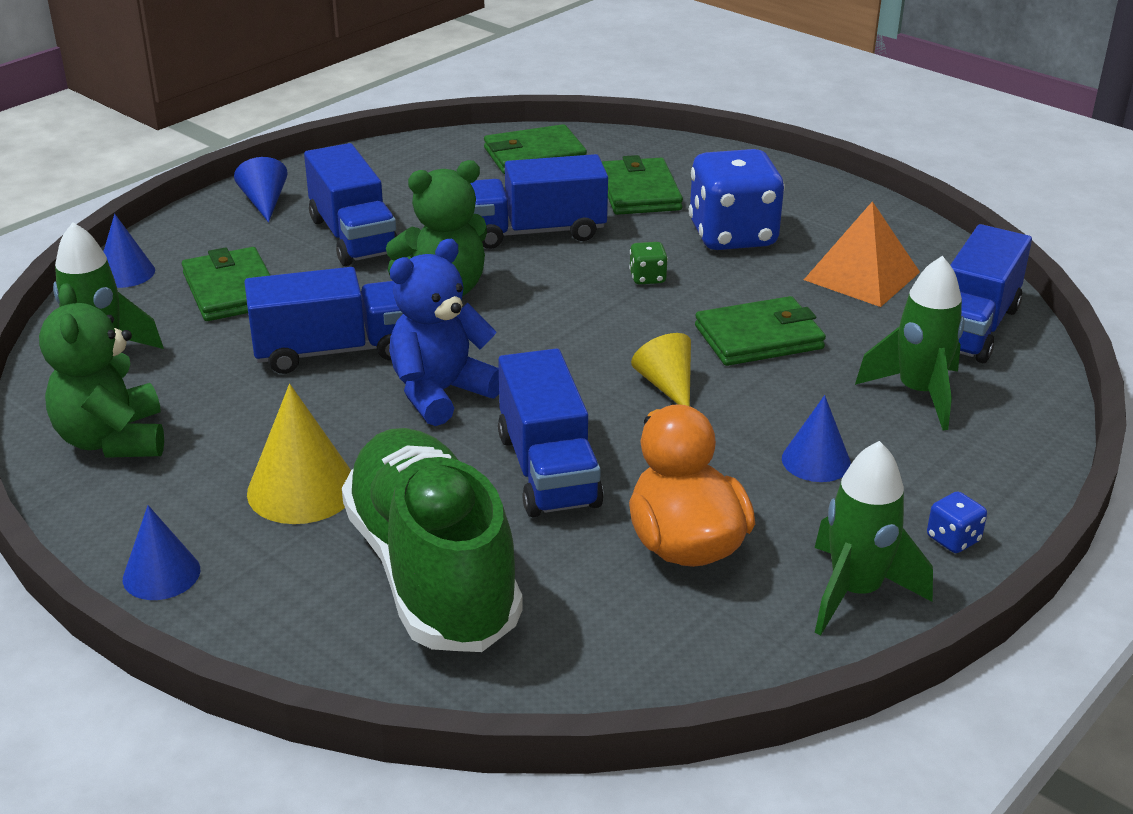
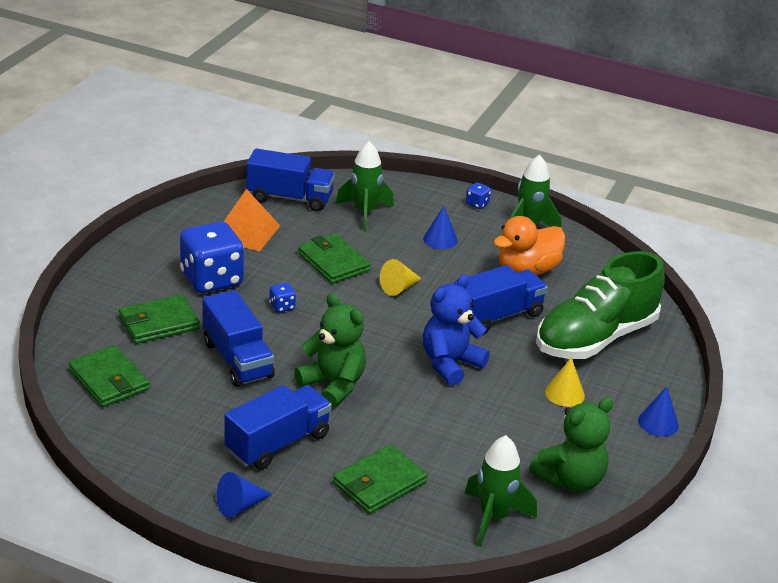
camera: 110 degrees left, 0 degrees up
(125, 273) = (381, 547): blue cone -> none
(302, 489) = (564, 393): yellow cone -> yellow cone, size x0.65
(332, 351) = (430, 416): blue truck -> none
(441, 393) = (450, 364): blue teddy bear -> blue teddy bear turned 105 degrees clockwise
(647, 278) = (282, 306): green dice -> blue dice

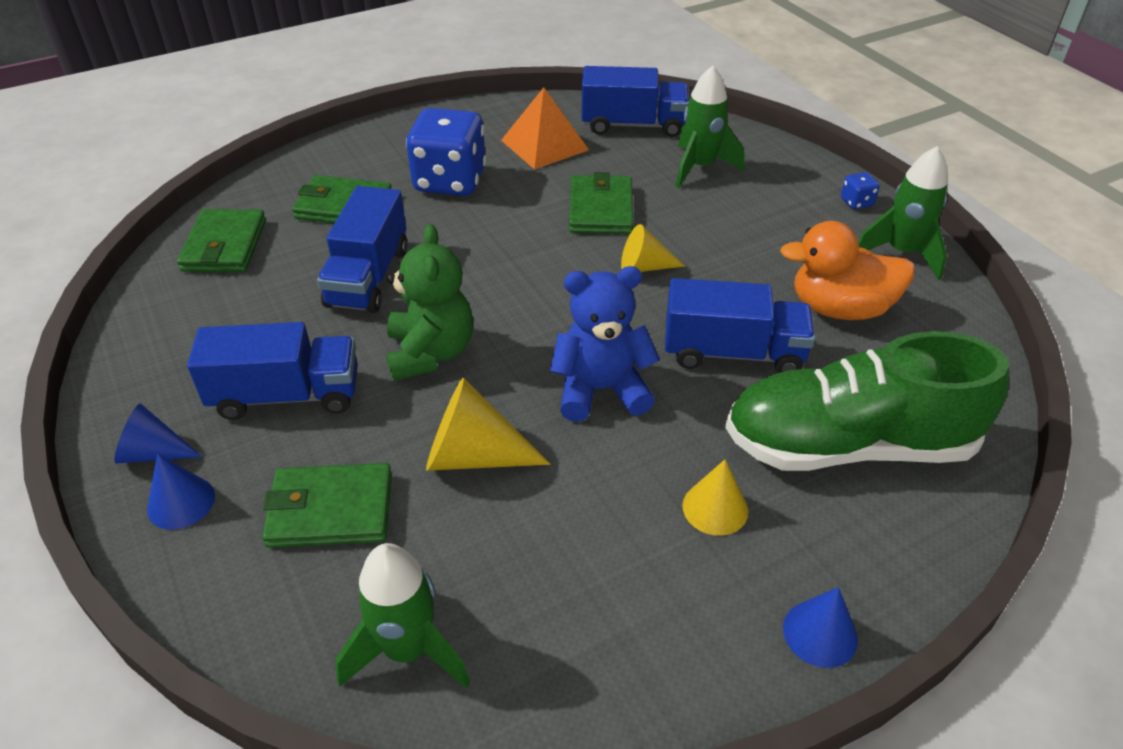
camera: 40 degrees right, 10 degrees up
(282, 306) = (486, 237): blue dice -> none
(290, 198) = (633, 125): blue truck -> blue truck turned 45 degrees counterclockwise
(422, 424) = (473, 456): none -> yellow cone
(440, 239) = (761, 228): blue cone -> blue cone (181, 502)
(570, 479) = (581, 653): green teddy bear -> none

